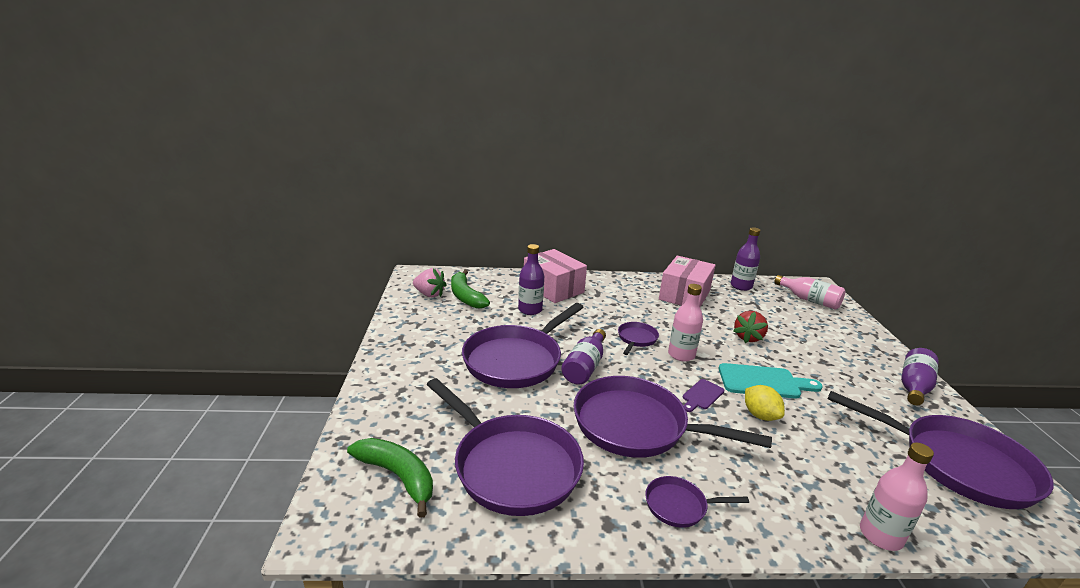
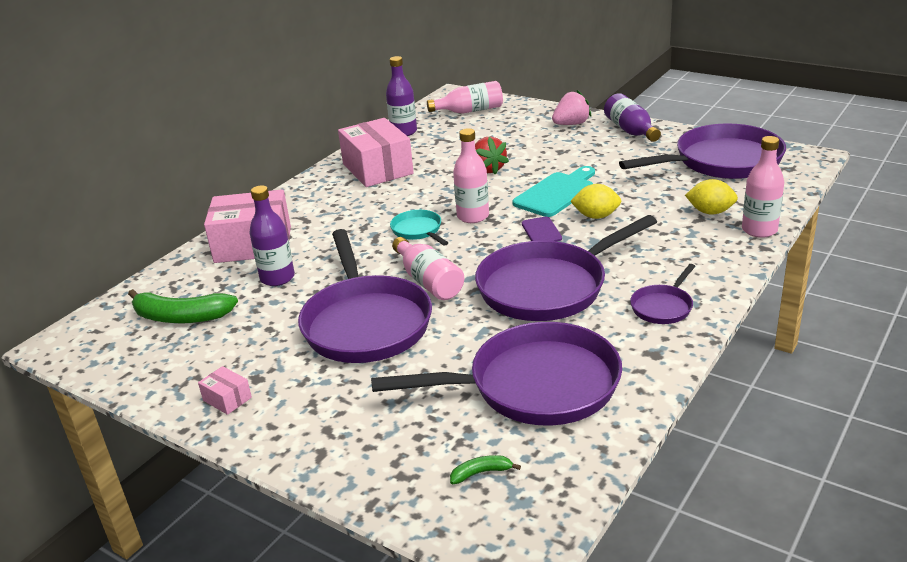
camera: 50 degrees left, 5 degrees up
(398, 476) = (481, 473): green banana -> green banana, size x0.46
(406, 342) = (227, 399): none -> pink box
(429, 294) = (134, 346): pink strawberry -> pink strawberry (571, 124)
(585, 367) = (428, 281): purple bottle -> pink bottle
(636, 339) = (418, 231): purple pan -> turquoise pan
(862, 486) = (710, 212): none -> yellow lemon

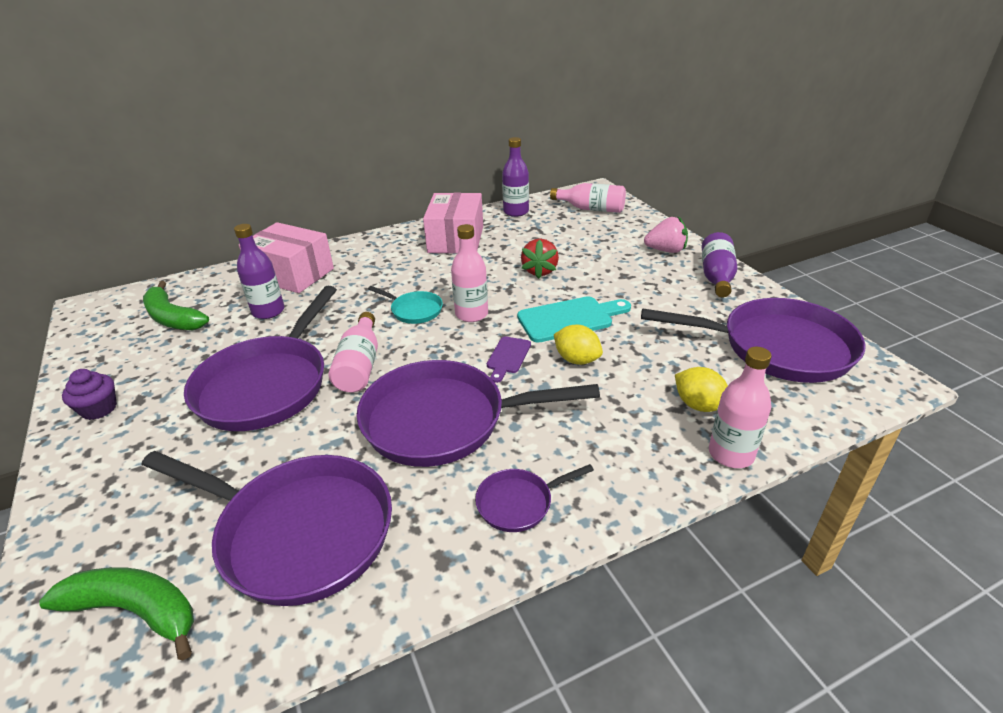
camera: 30 degrees right, 5 degrees up
(227, 399) = (99, 409): pink box -> purple cupcake
(418, 231) = (414, 310): turquoise pan -> turquoise pan turned 120 degrees clockwise
(481, 473) = (136, 611): green banana -> green banana, size x2.17

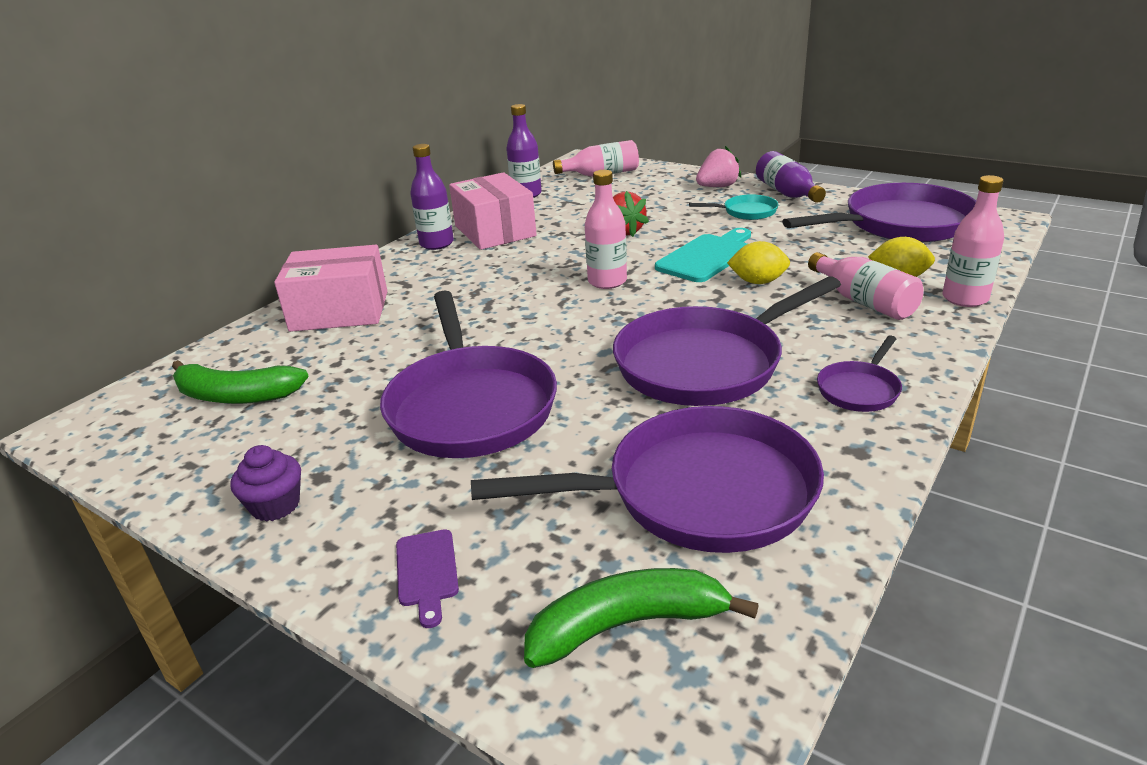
camera: 30 degrees left, 5 degrees down
(268, 311) = (364, 350): purple bottle -> purple bottle (436, 244)
(360, 365) = (553, 355): pink bottle -> pink bottle (863, 301)
(414, 310) = (541, 297): turquoise pan -> turquoise pan (746, 212)
(508, 357) = (693, 300): purple cutting board -> purple cutting board (427, 572)

